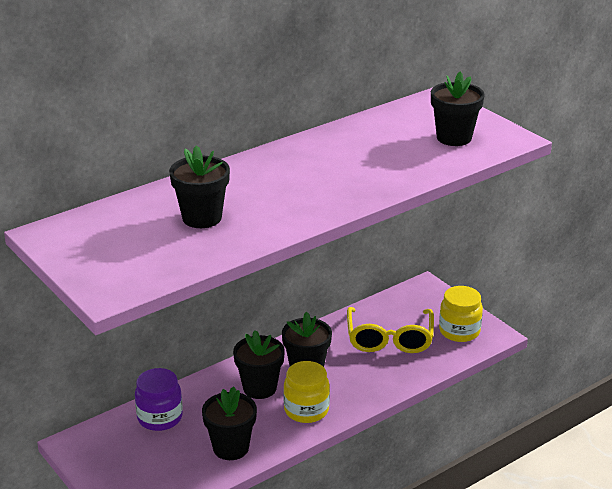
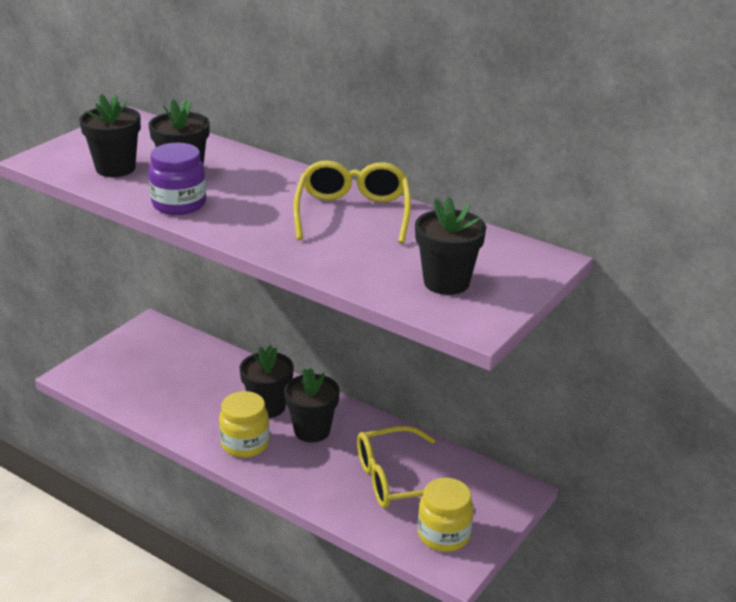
camera: 70 degrees right, 0 degrees up
(160, 417) = (200, 359): purple jar -> purple jar (179, 204)
(231, 448) = (171, 409): black flower pot -> black flower pot (115, 168)
(328, 153) = (353, 213): none -> yellow glasses

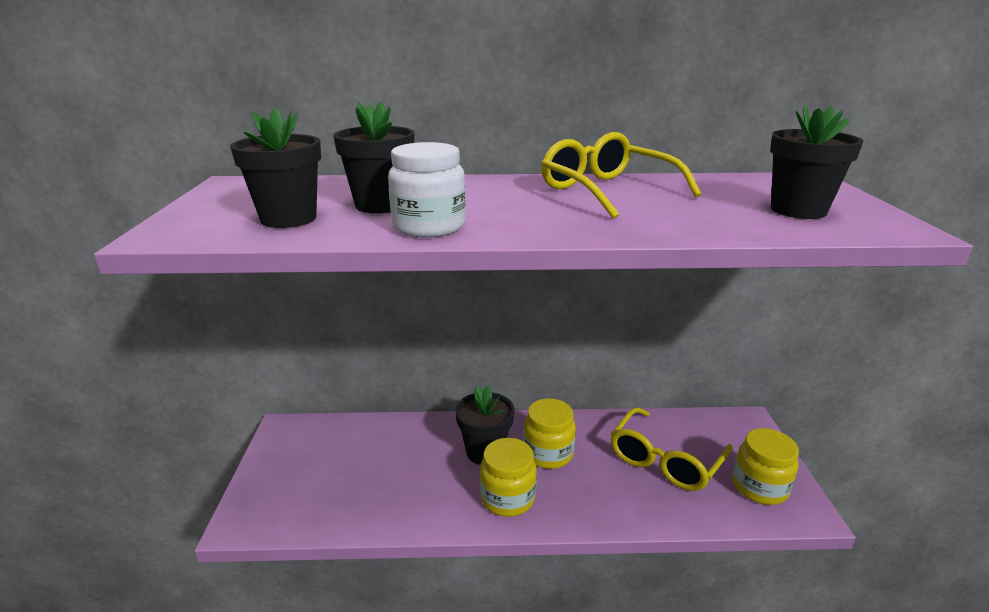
camera: 35 degrees left, 5 degrees down
(179, 204) = (429, 226): purple jar -> white jar
(312, 430) = (548, 454): black flower pot -> yellow jar

